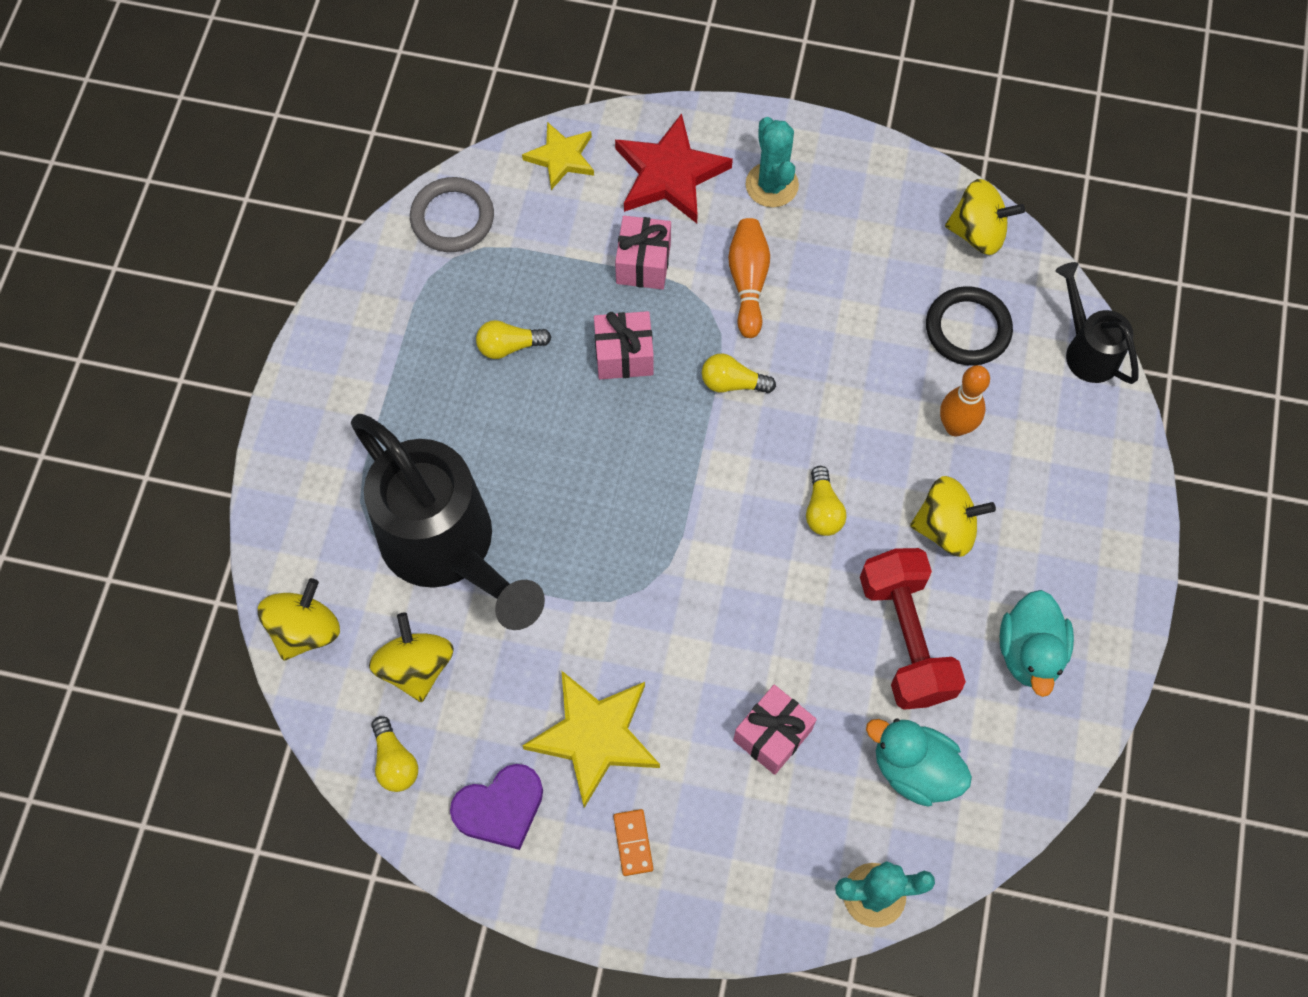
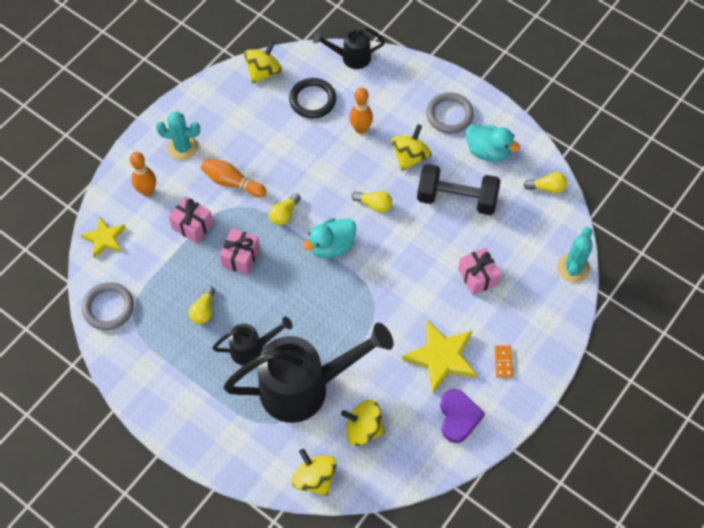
camera: 65 degrees left, 5 degrees down
(395, 761) = (410, 459): yellow light bulb -> yellow light bulb (547, 187)
(478, 444) = (252, 348): none -> black watering can
(633, 843) = (503, 362): orange domino -> orange domino turned 75 degrees clockwise
(670, 174) = (147, 191): red star -> orange bowling pin
(905, 638) = (456, 199): red dumbbell -> black dumbbell
(914, 769) = (521, 224): turquoise duck -> turquoise duck (331, 246)
(1067, 556) = (449, 115): none -> grey ring

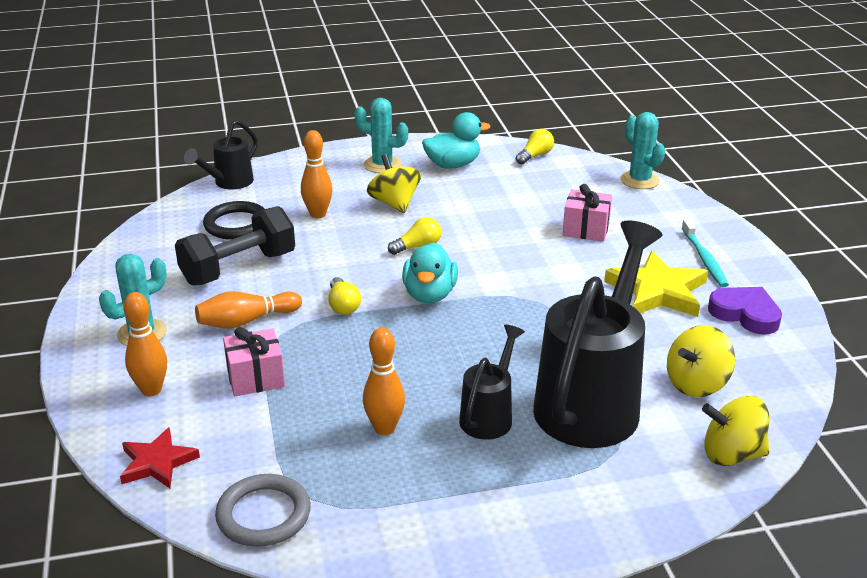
camera: 50 degrees left, 30 degrees down
(104, 238) = (157, 462): yellow star -> red star
(204, 310) = (384, 428): yellow light bulb -> orange bowling pin
(241, 257) = (352, 363): pink gift -> none
(264, 72) = (150, 236): yellow spinning top -> none
(449, 115) = (382, 165): grey ring -> turquoise cactus
(456, 199) = (480, 201): black dumbbell -> black dumbbell (238, 268)
(503, 362) = (704, 259): orange domino -> turquoise toothbrush

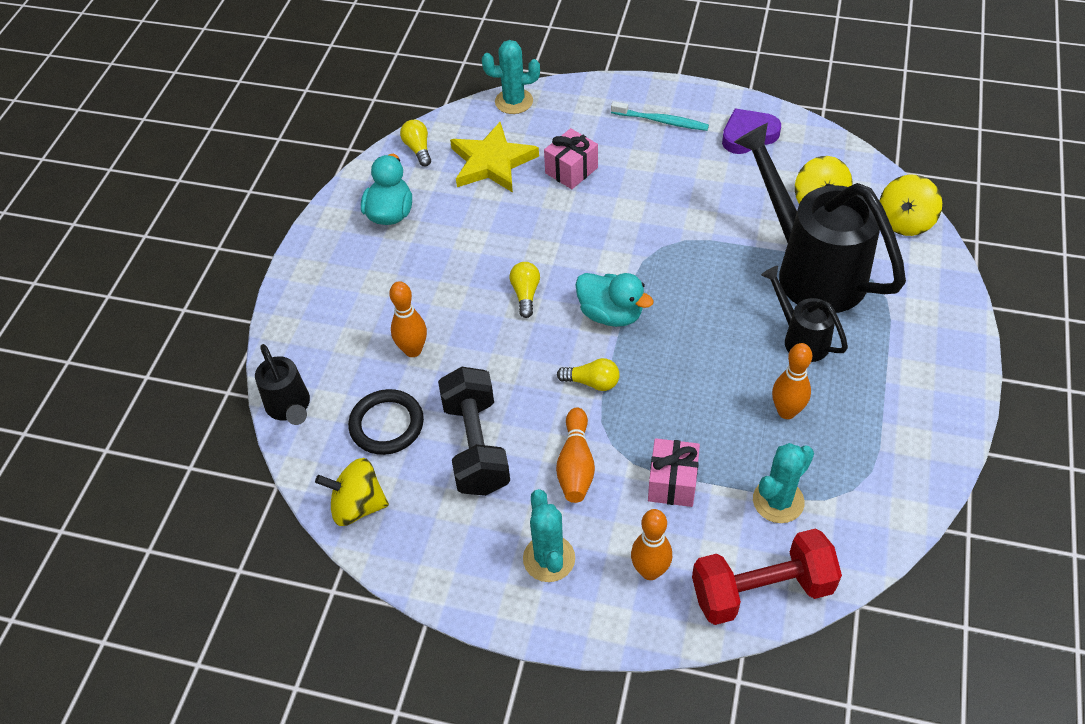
camera: 60 degrees left, 20 degrees up
(157, 462) = (761, 590): red star -> red dumbbell
(263, 514) = (860, 527): grey ring -> none
(382, 165) = (348, 266): turquoise cactus -> turquoise cactus (778, 501)
(394, 203) = (434, 283): yellow spinning top -> yellow spinning top (358, 506)
(657, 291) = (690, 169): yellow star -> yellow star (492, 162)

